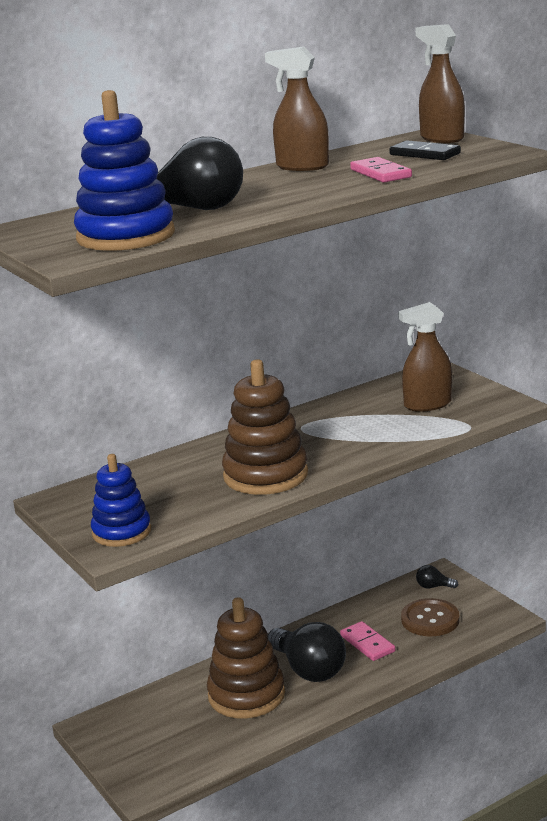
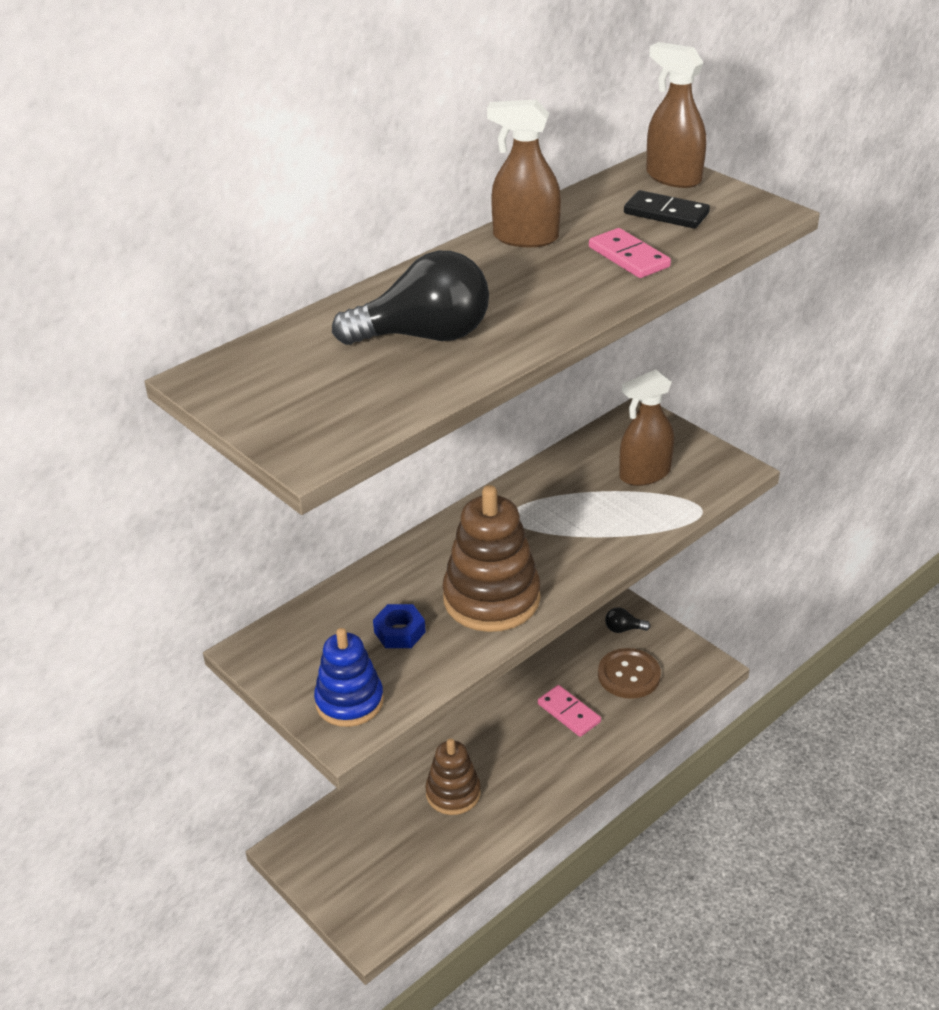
camera: 10 degrees left, 15 degrees up
(125, 236) = (362, 398): blue stacking toy -> none
(179, 493) = (399, 632): none -> blue nut
(246, 695) = (453, 793): brown stacking toy -> brown stacking toy, size x0.65
(309, 669) = (513, 753): black light bulb -> none

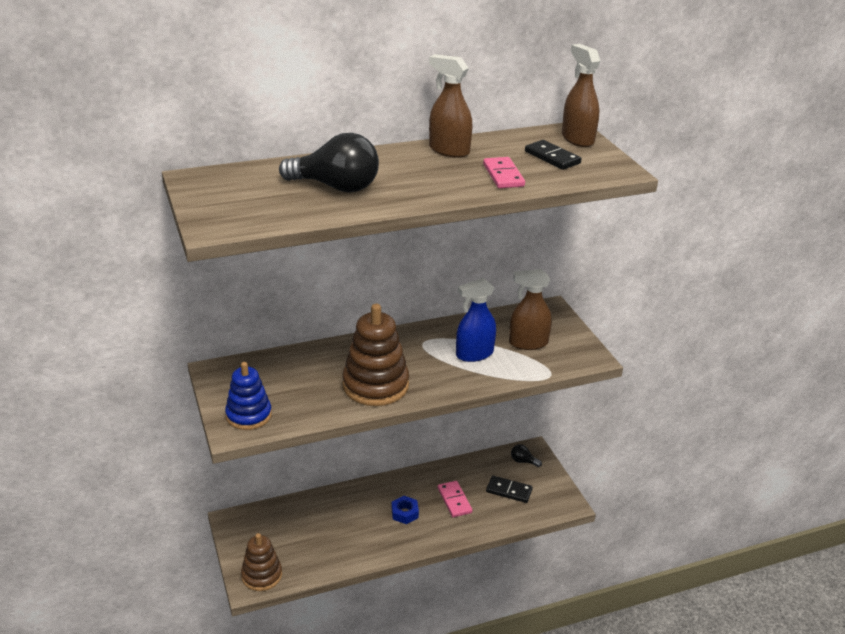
camera: 20 degrees right, 5 degrees down
(399, 632) = (306, 387): blue nut -> blue nut (404, 513)
(453, 793) = (350, 523): brown stacking toy -> brown stacking toy (262, 575)
(588, 511) = (474, 354): none -> blue spray bottle
(629, 675) = (509, 491): brown button -> black domino

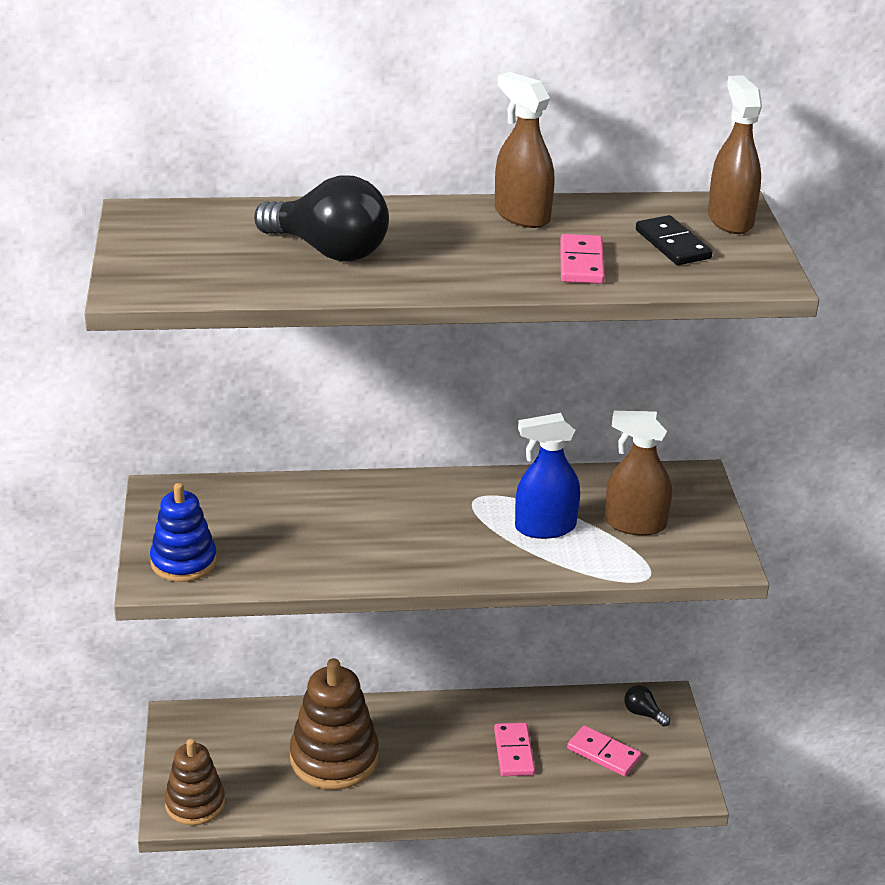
camera: 15 degrees right, 0 degrees up
(375, 385) = (379, 549): brown stacking toy -> brown stacking toy (334, 758)
(404, 513) = (432, 756): blue nut -> none
(509, 491) = (603, 753): black domino -> pink domino

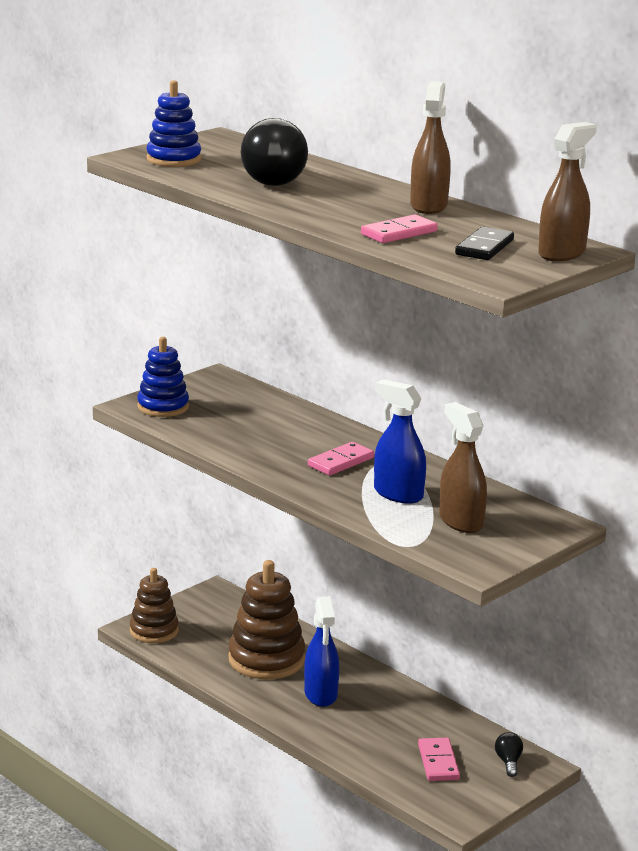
camera: 50 degrees right, 10 degrees down
(179, 270) = (173, 159): none -> blue stacking toy
(429, 759) = (321, 694): none -> blue spray bottle
(513, 752) = (380, 724): pink domino -> pink domino (341, 462)

